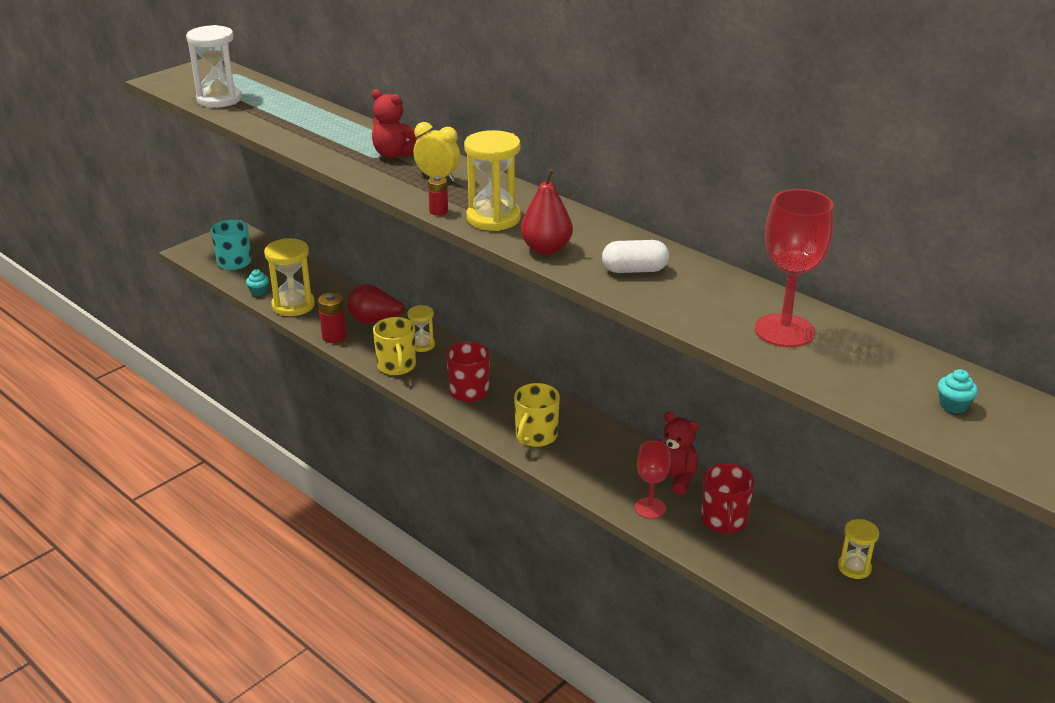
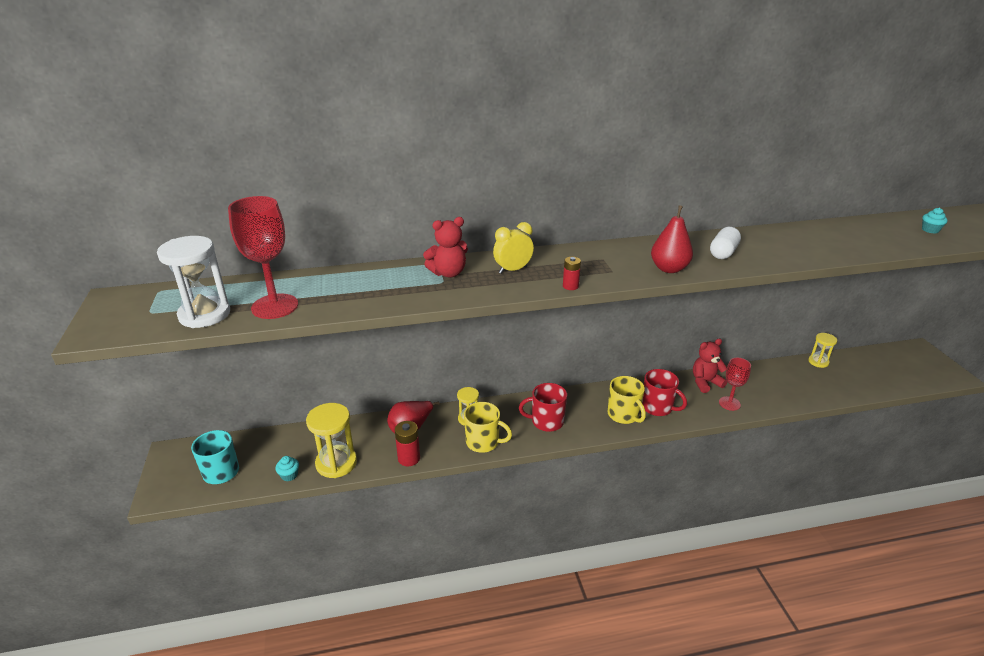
camera: 55 degrees left, 0 degrees up
(493, 218) = (604, 271): yellow hourglass -> none
(724, 521) = (756, 383): red mug -> red mug (657, 407)
(784, 331) = (829, 239): red goblet -> red goblet (275, 306)

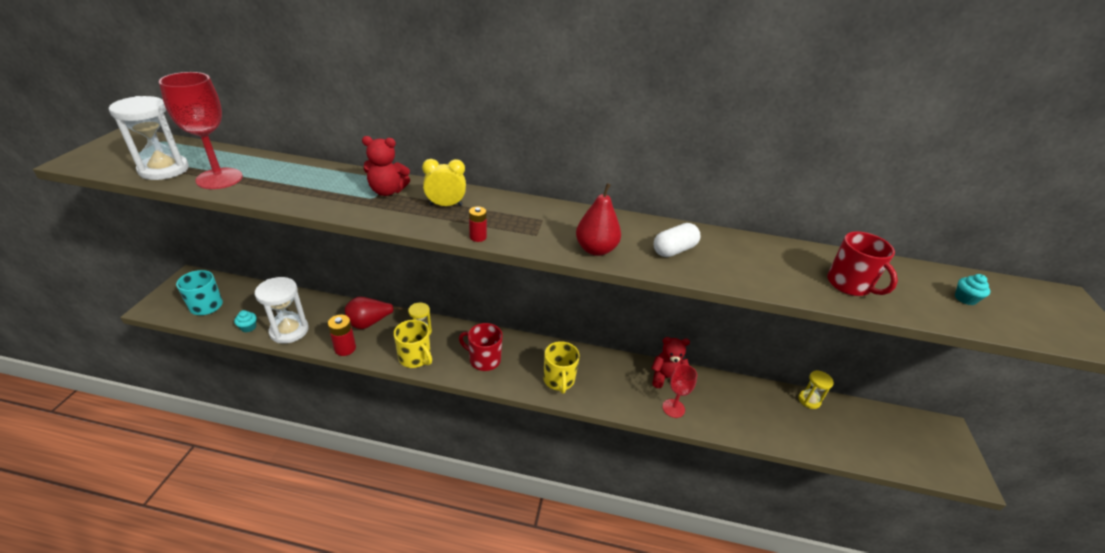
camera: 20 degrees right, 5 degrees up
(336, 463) = (289, 331): yellow hourglass -> white hourglass
(657, 407) = (597, 385): red mug -> red mug (849, 285)

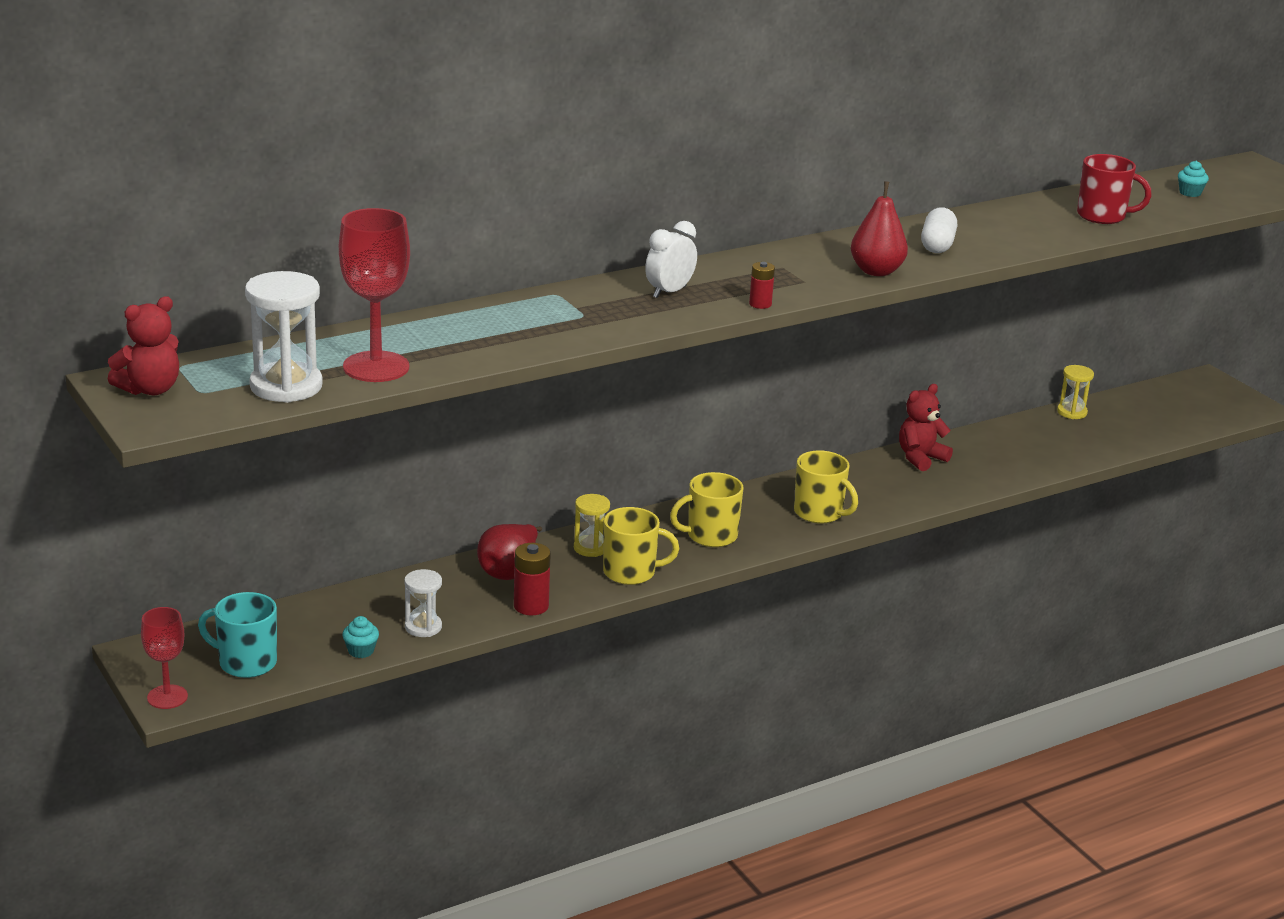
camera: 40 degrees left, 10 degrees down
(289, 331) = (423, 627): white hourglass -> white hourglass, size x0.57
(387, 191) = (582, 304): red teddy bear -> red teddy bear (150, 389)
(446, 205) = (669, 292): yellow clock -> white clock
(484, 359) = (710, 536): red mug -> yellow mug
(673, 408) = (963, 480): red goblet -> red goblet (167, 697)

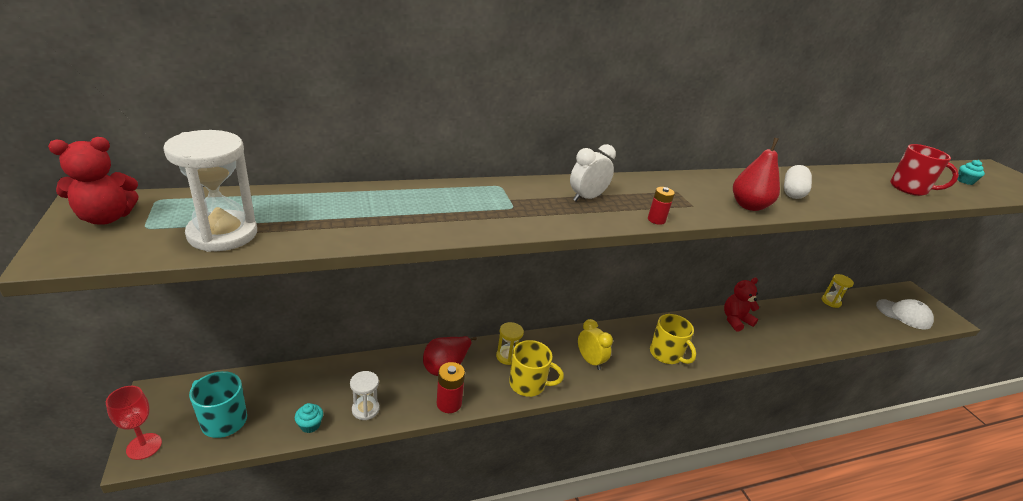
camera: 10 degrees right, 5 degrees up
(376, 367) = (315, 227): red goblet -> none
(710, 536) = (590, 361): yellow mug -> yellow clock
(1185, 412) = (903, 314): none -> white cap

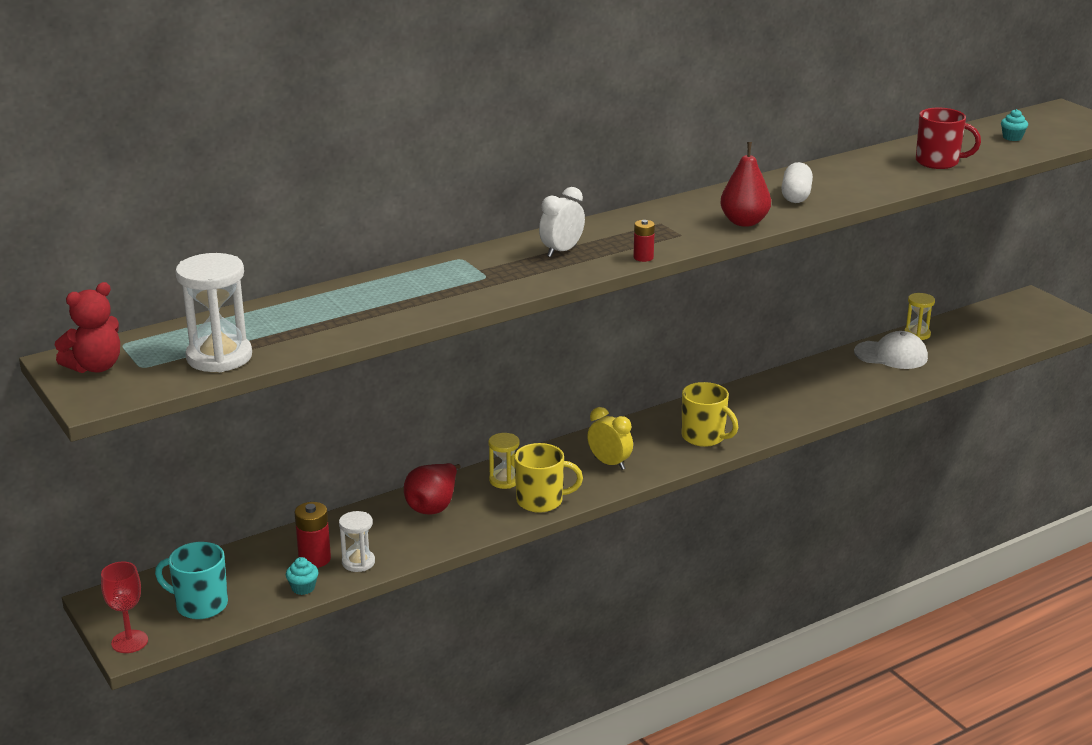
camera: 10 degrees left, 5 degrees down
(449, 403) = (454, 537): red battery -> red battery (314, 559)
(735, 320) = (789, 382): red teddy bear -> none
(903, 314) = (1015, 329): white cap -> white cap (891, 355)

